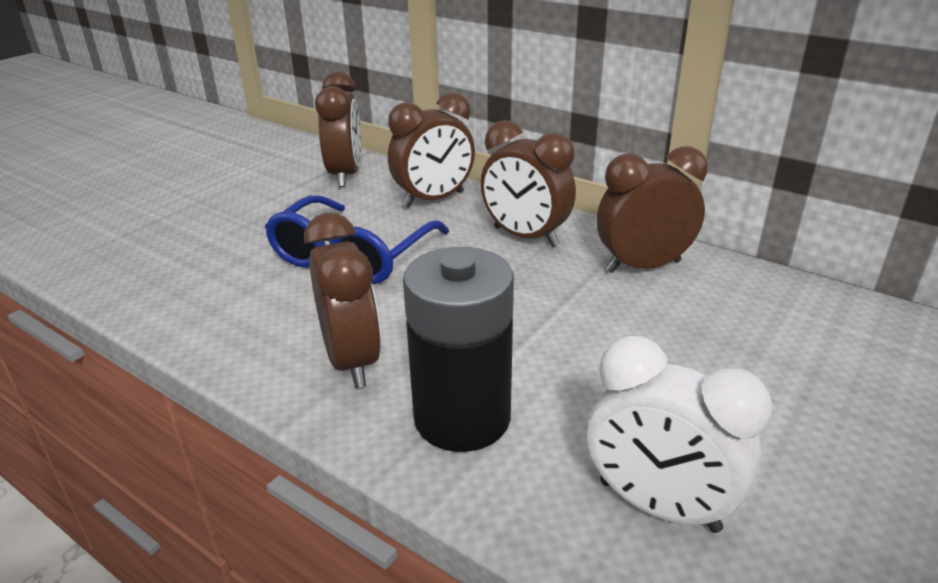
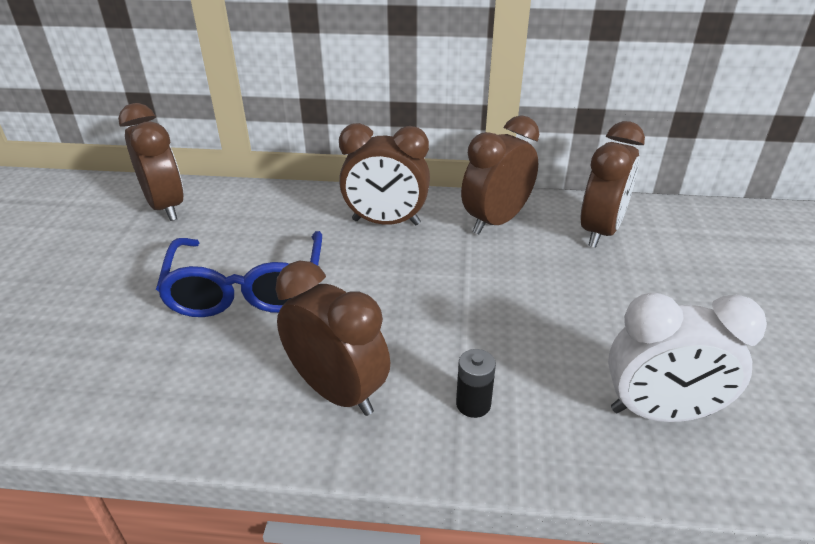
camera: 30 degrees left, 5 degrees up
(433, 200) = (276, 209): brown clock -> brown clock (600, 231)
(462, 418) = (473, 404): black battery -> black battery, size x0.40

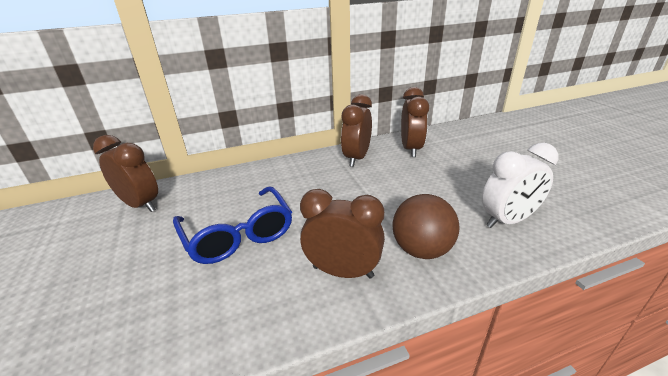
camera: 25 degrees left, 5 degrees down
(386, 222) = (297, 174): brown clock -> none
(473, 404) = (421, 250): black battery -> brown ball

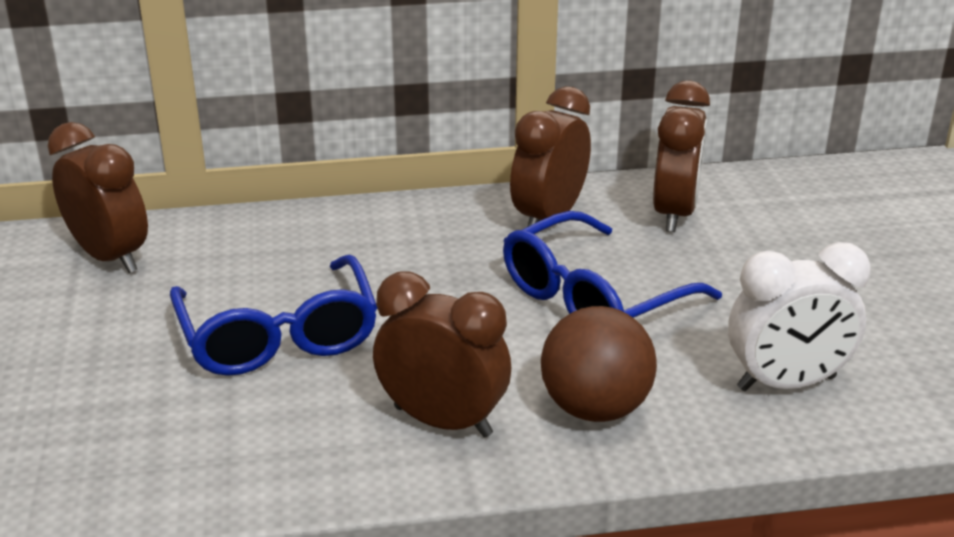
camera: 10 degrees right, 0 degrees up
(393, 191) = (592, 298): none -> blue glasses

